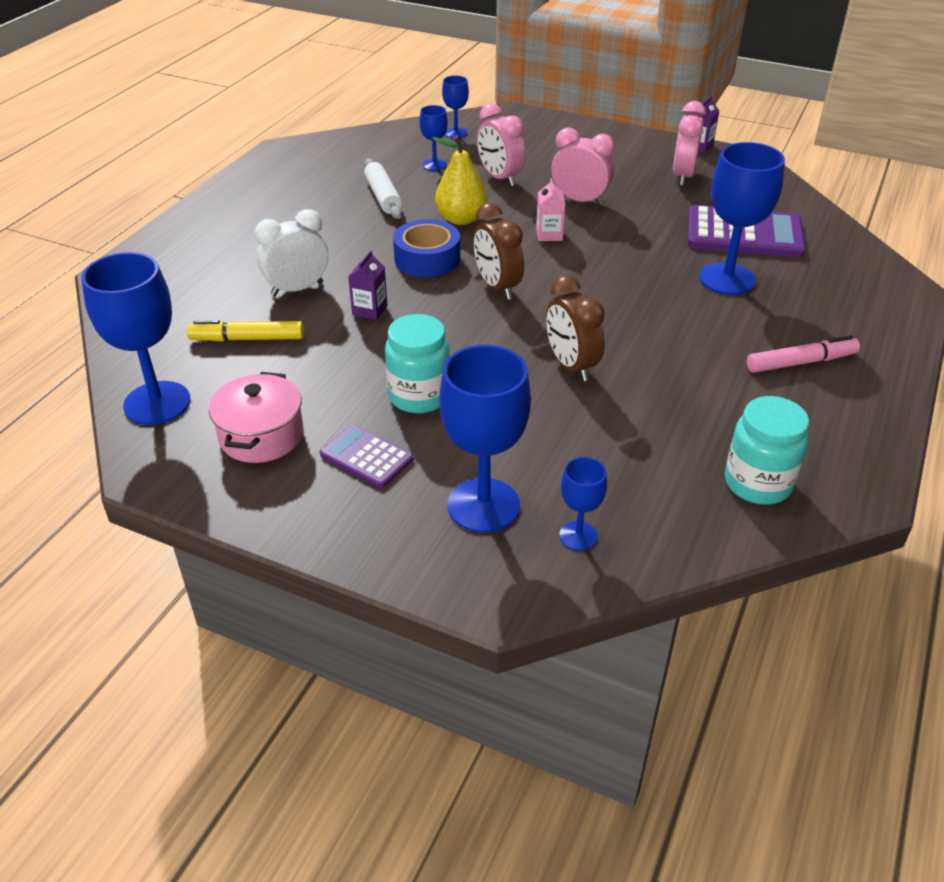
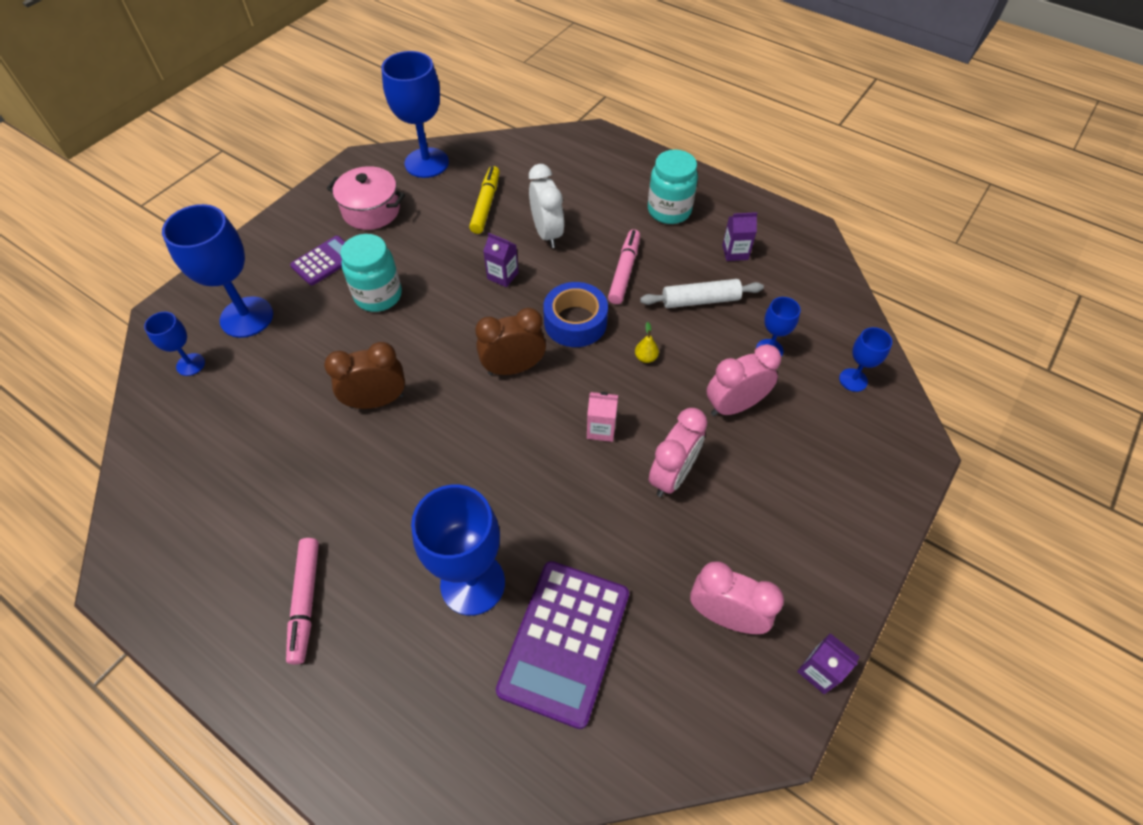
camera: 100 degrees right, 15 degrees up
(315, 182) = (735, 252): none -> purple carton
(351, 237) = (624, 271): none -> pink marker
(461, 219) = (645, 357): yellow pear -> yellow pear, size x0.44
(758, 483) = (175, 498): turquoise jar -> turquoise jar (669, 211)

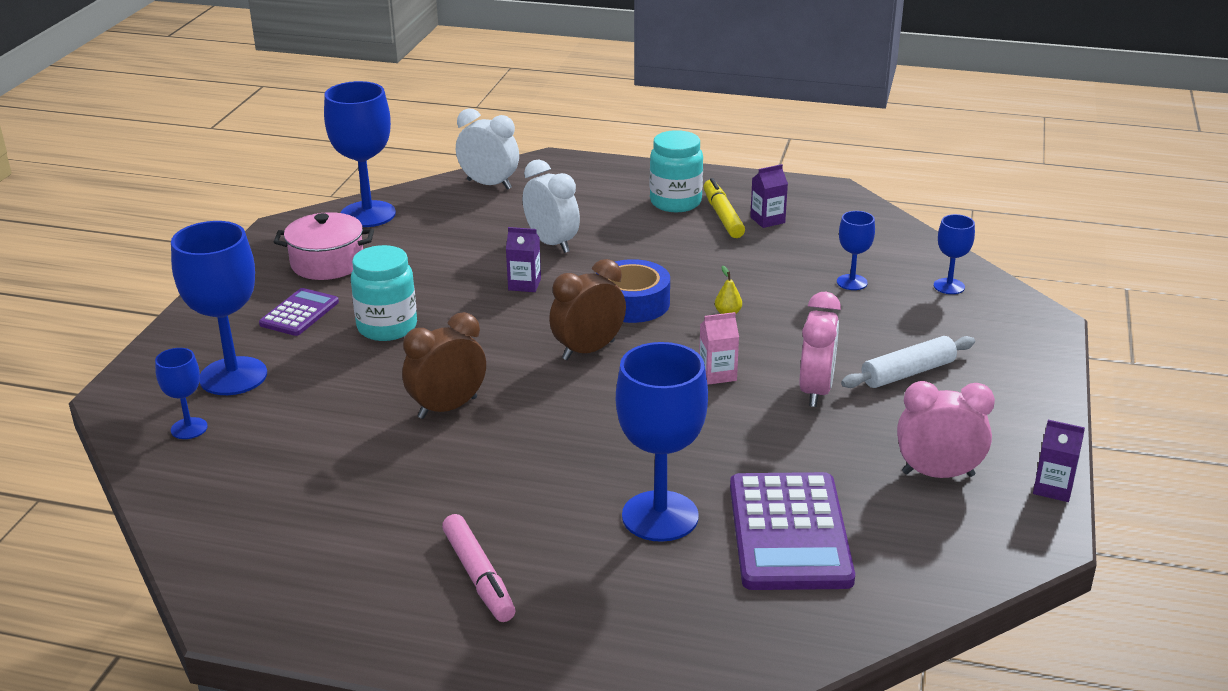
camera: 20 degrees left, 25 degrees down
(486, 205) = (464, 234): yellow marker -> yellow marker (722, 216)
(532, 151) = (489, 184): none -> white clock
(624, 271) = (659, 255): pink marker -> none
(700, 300) = (756, 261): white rolling pin -> white rolling pin (908, 373)
(734, 406) = (844, 328): pink clock -> none

